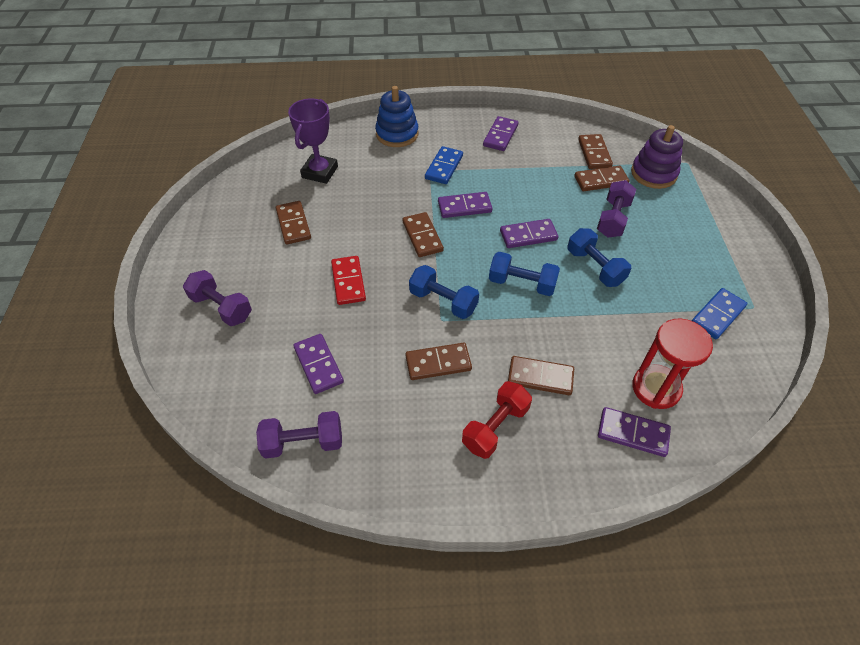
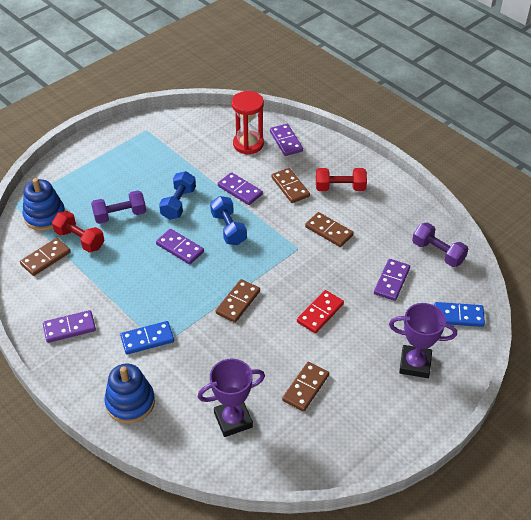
camera: 130 degrees left, 5 degrees down
(221, 307) = (415, 364): purple dumbbell -> purple trophy
(443, 301) = (283, 256): blue dumbbell -> none
(464, 207) = (183, 298): purple domino -> purple domino (240, 190)
(601, 181) = (80, 239): brown domino -> red dumbbell
(653, 173) = (45, 216): purple stacking toy -> blue stacking toy
(718, 315) = (168, 140): blue domino -> blue domino (458, 316)

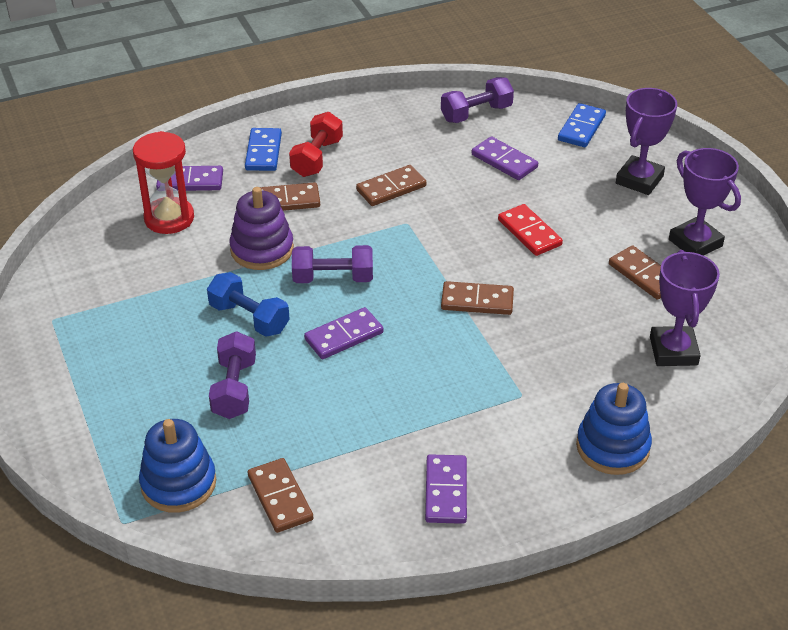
camera: 70 degrees left, 5 degrees down
(80, 239) = (261, 447): red dumbbell -> none
(147, 339) = (505, 406): blue domino -> blue domino (263, 152)
(228, 228) = (333, 278): blue dumbbell -> purple dumbbell
(238, 302) = (477, 301): brown domino -> brown domino turned 45 degrees counterclockwise
(240, 190) = (262, 249): purple domino -> purple stacking toy
(357, 413) = (695, 243): none -> purple trophy

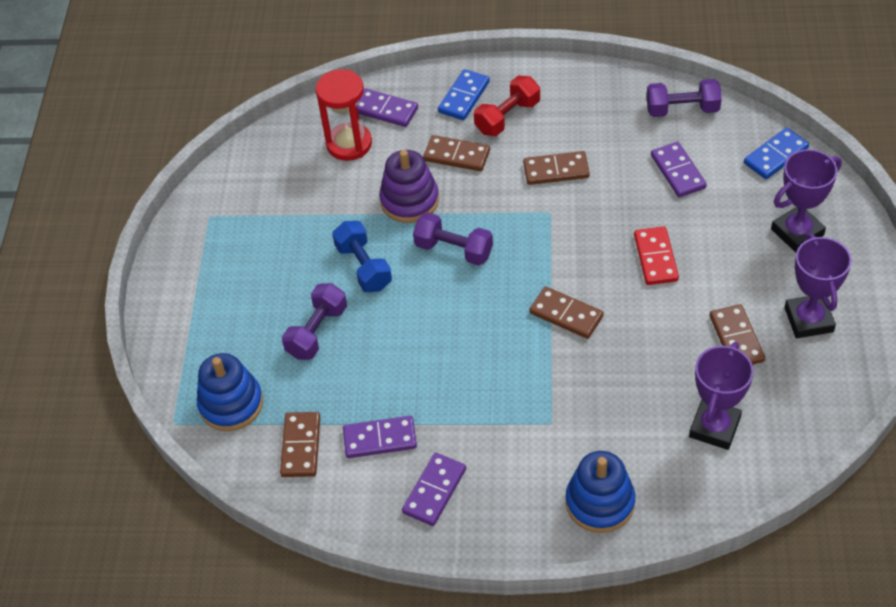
camera: 30 degrees right, 10 degrees up
(344, 336) = (432, 311): purple domino -> purple domino (380, 439)

